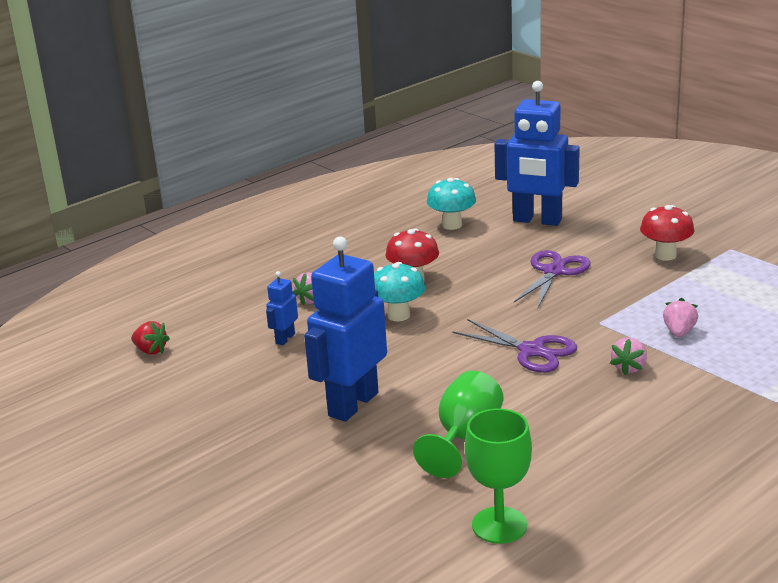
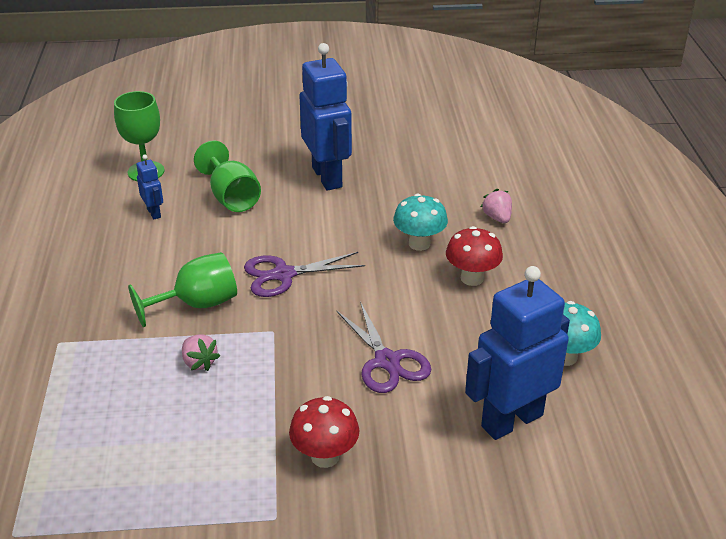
camera: 125 degrees right, 10 degrees up
(151, 351) = (499, 135): red strawberry -> none
(285, 338) = (449, 185): blue robot -> blue robot (154, 213)
(629, 368) = (197, 304): pink strawberry -> green goblet

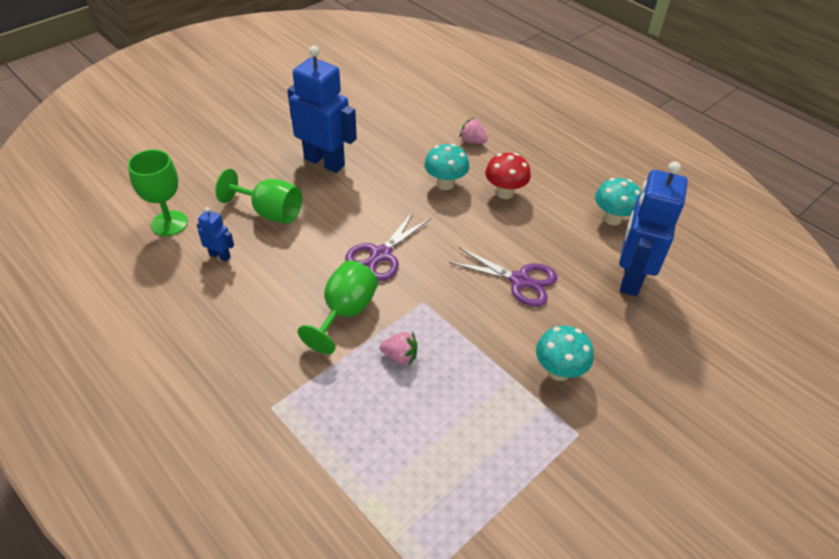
camera: 40 degrees left, 10 degrees up
(325, 456) = (558, 371): red mushroom -> turquoise mushroom

